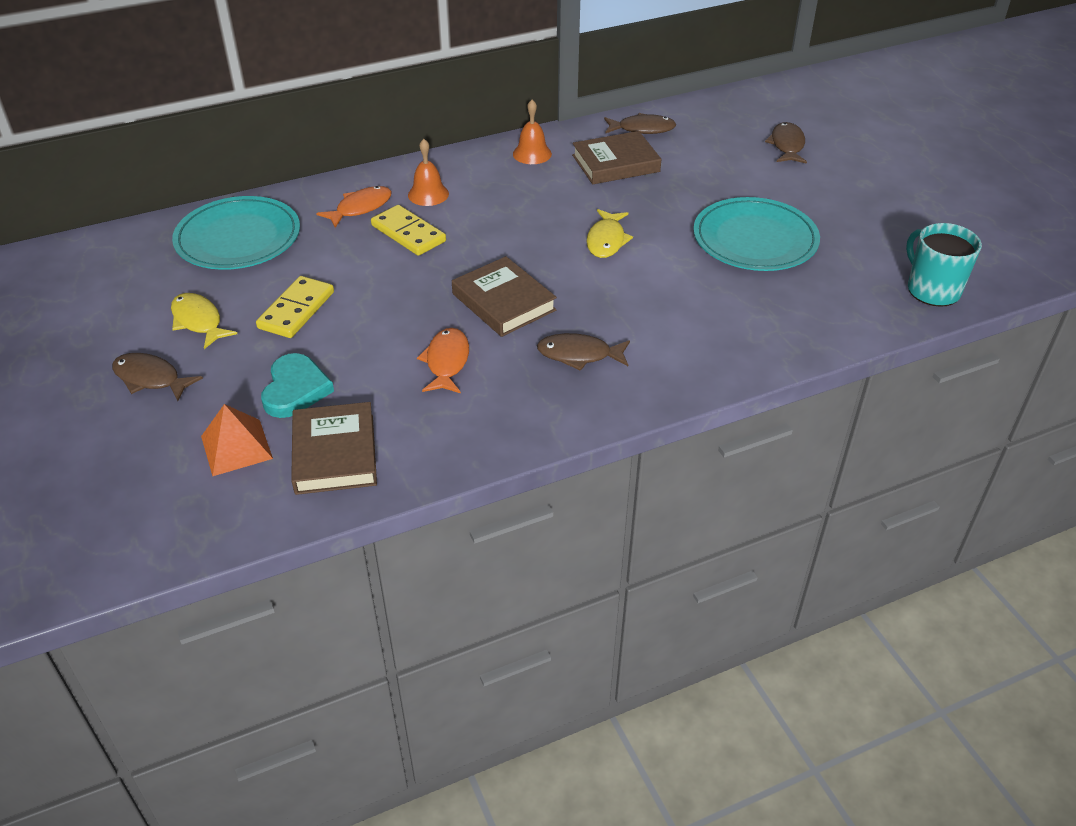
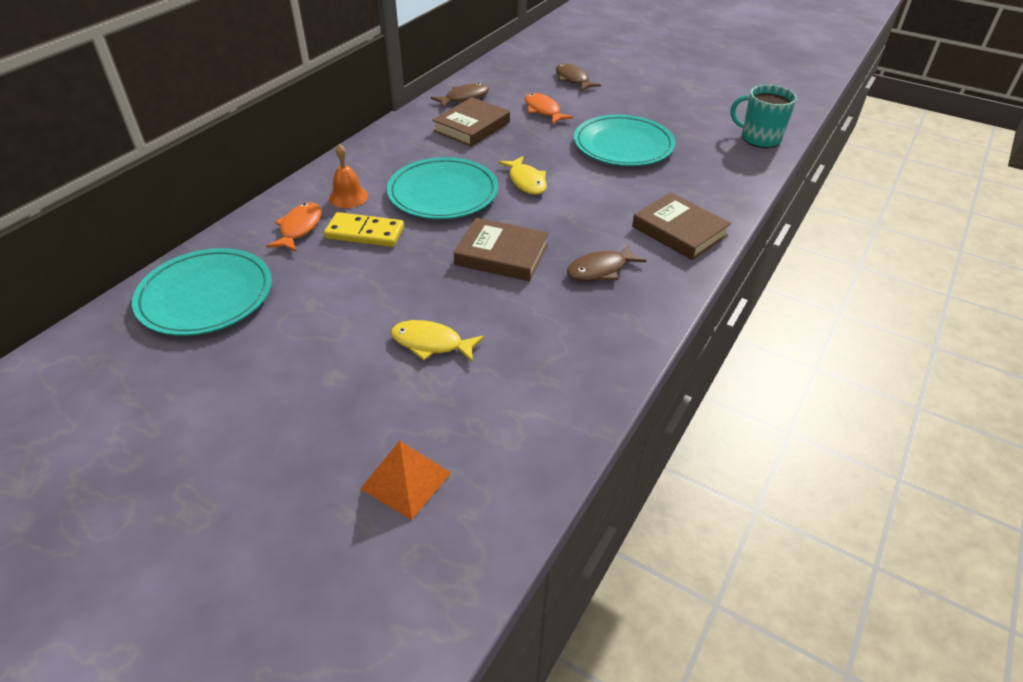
camera: 35 degrees left, 0 degrees up
(150, 378) = (248, 462): brown fish -> none
(198, 321) = (243, 385): yellow fish -> yellow fish (431, 343)
(295, 389) = (405, 402): turquoise heart -> none
(296, 310) = (332, 334): yellow domino -> none
(335, 453) = (501, 439): brown book -> brown book (679, 231)
(446, 362) = (509, 319): orange fish -> orange fish (543, 110)
(515, 222) = (443, 193): none -> turquoise plate
(532, 154) = (400, 140): orange bell -> none

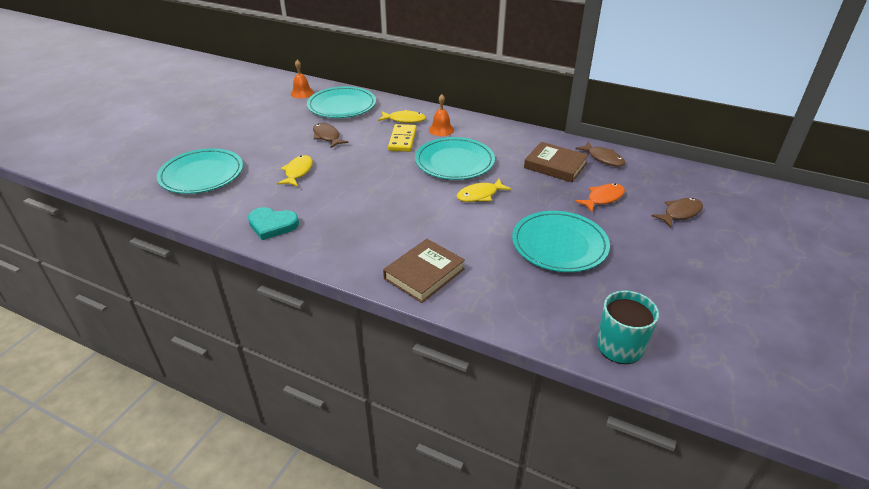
camera: 85 degrees right, 5 degrees down
(110, 352) = (302, 93): none -> orange bell
(299, 228) = (404, 120): orange fish -> yellow fish
(406, 481) = (201, 174): orange pyramid -> turquoise plate
(501, 255) = (383, 190): brown book -> none
(581, 364) = (272, 225): none -> turquoise heart
(600, 270) = (369, 232): brown fish -> brown fish (327, 137)

